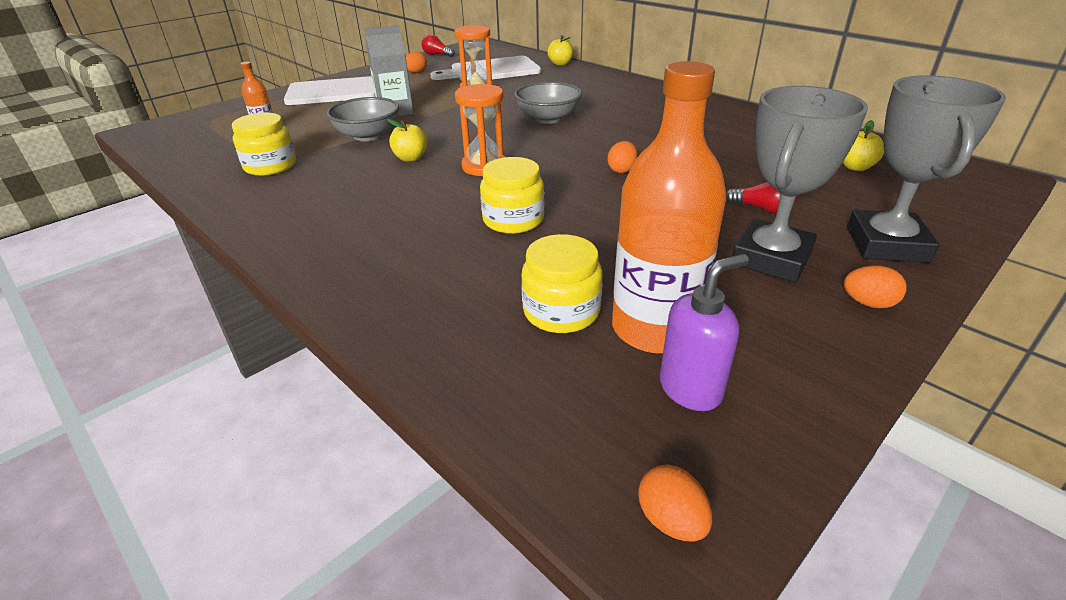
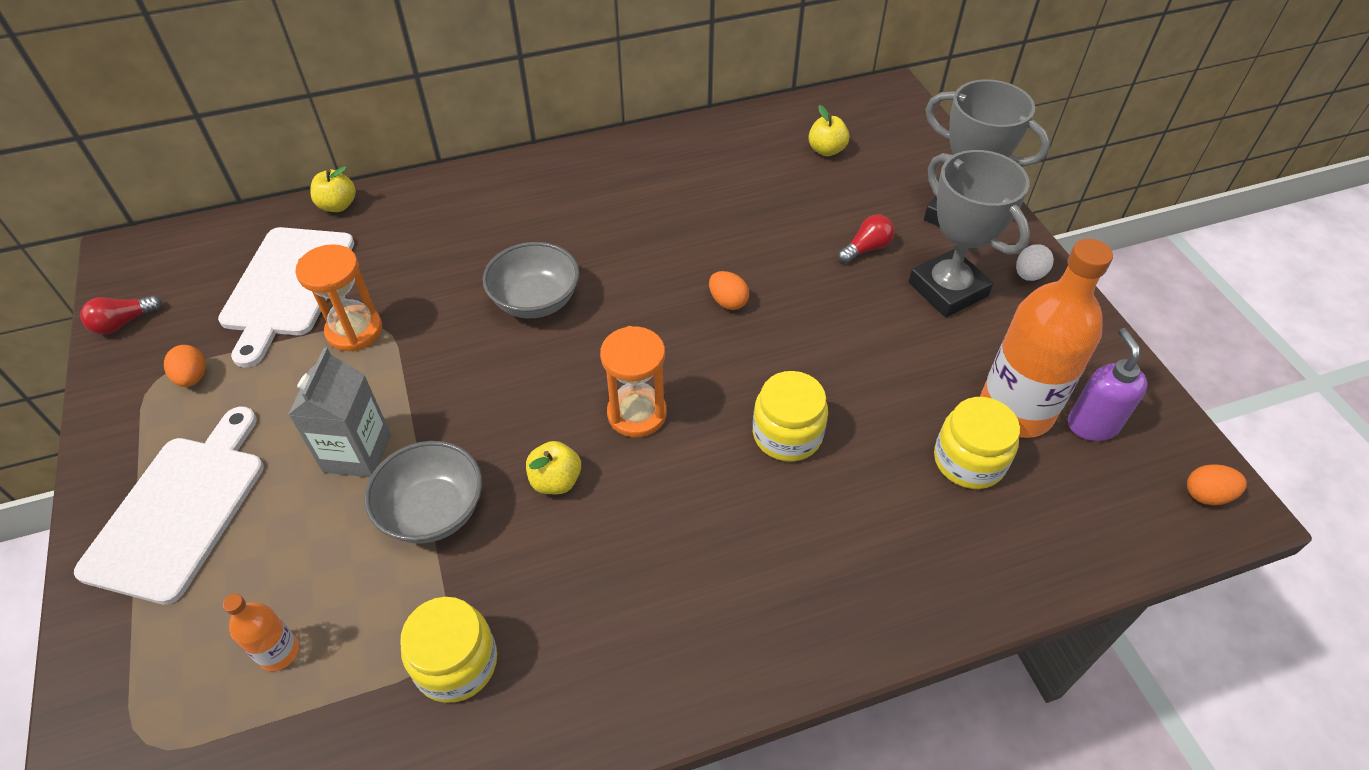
camera: 65 degrees left, 15 degrees up
(868, 303) = (1029, 275): orange egg -> white egg

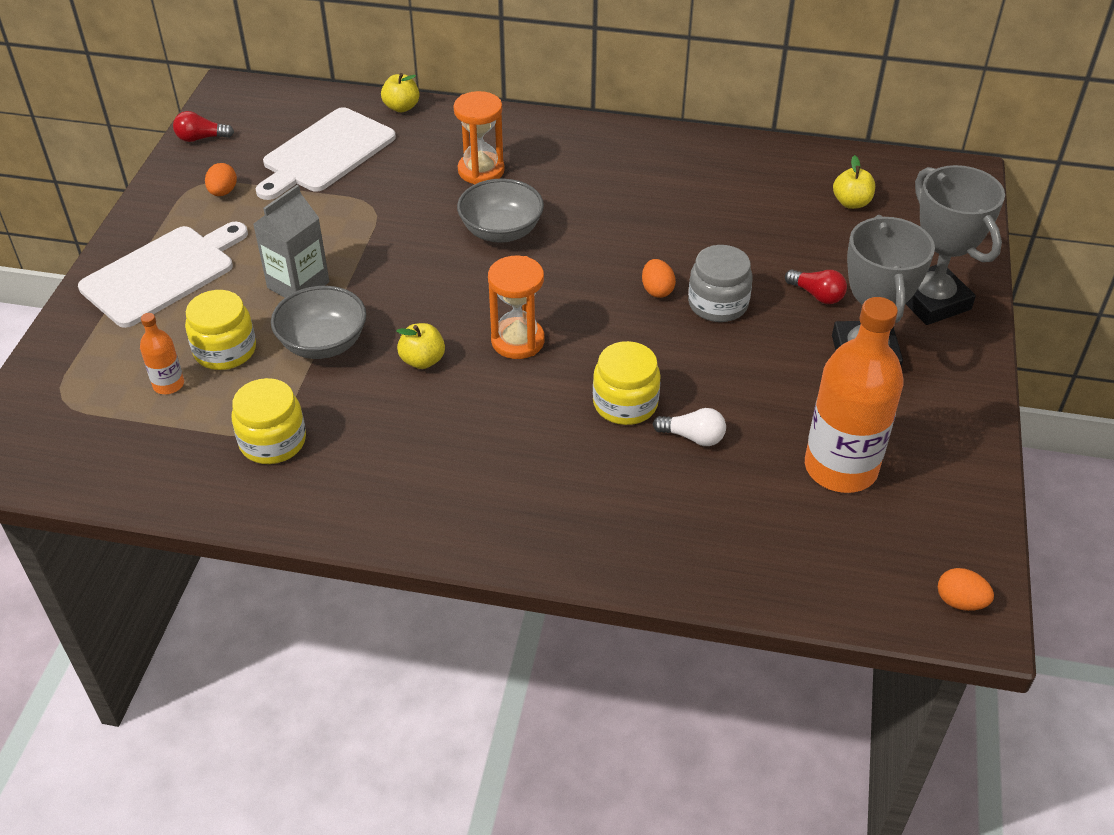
camera: 30 degrees right, 5 degrees down
(354, 331) = (352, 202): orange hourglass -> orange hourglass (481, 171)
(791, 293) = (718, 304): none -> grey jar
(866, 248) = (817, 295): red light bulb -> red light bulb turned 45 degrees clockwise
(873, 440) = (693, 437): none -> white light bulb
(969, 461) = (763, 485): yellow jar -> yellow jar (225, 350)
(1029, 275) = (956, 373): white egg -> none
(1092, 424) = (902, 507): purple soap dispenser -> none

